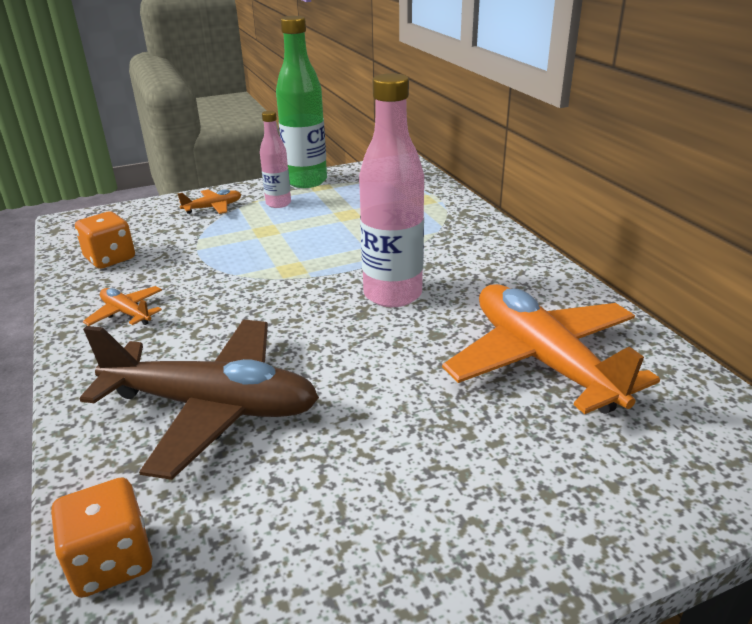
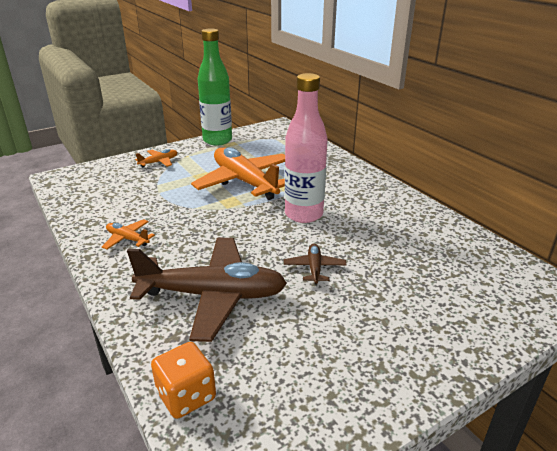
camera: 10 degrees left, 0 degrees up
(110, 258) = (99, 202): orange dice -> none
(278, 203) = (204, 157): pink bottle -> none
(380, 378) = (314, 268): none -> brown plane
(543, 361) = (410, 250): orange plane -> orange plane (244, 182)

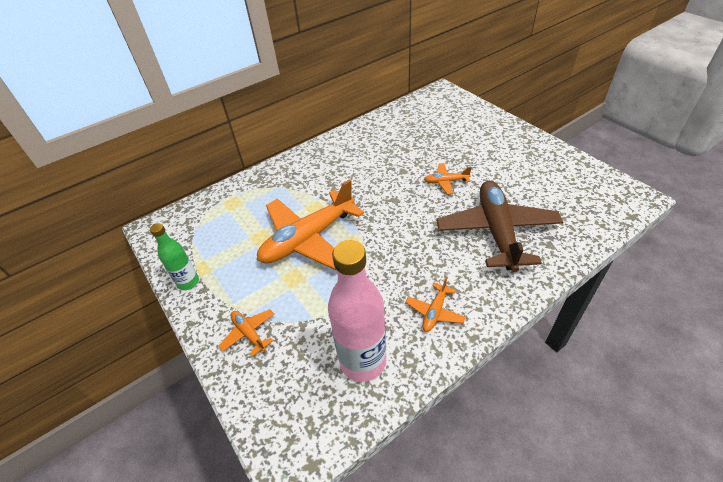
camera: 90 degrees left, 15 degrees up
(186, 395) = (593, 227): orange dice -> none
(217, 140) = (188, 282): green bottle -> green bottle, size x0.56
(303, 214) = (370, 192): pink bottle -> pink bottle (363, 361)
(314, 268) = (446, 182): brown plane -> orange plane

